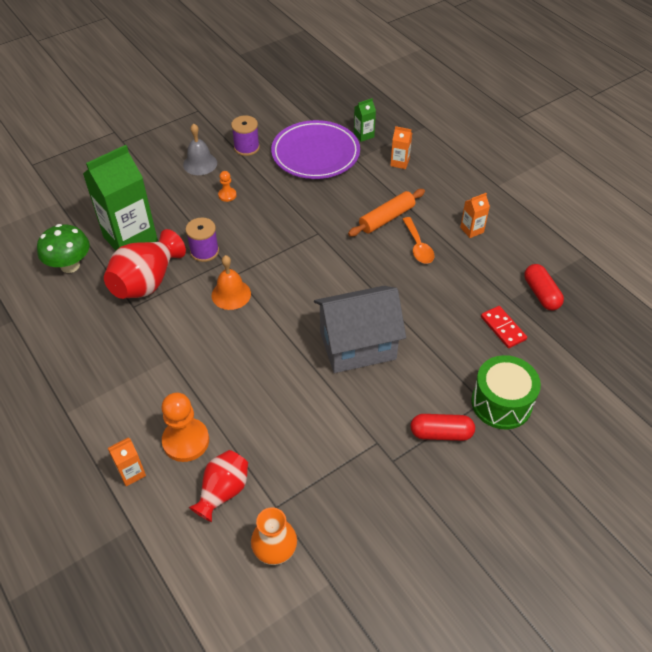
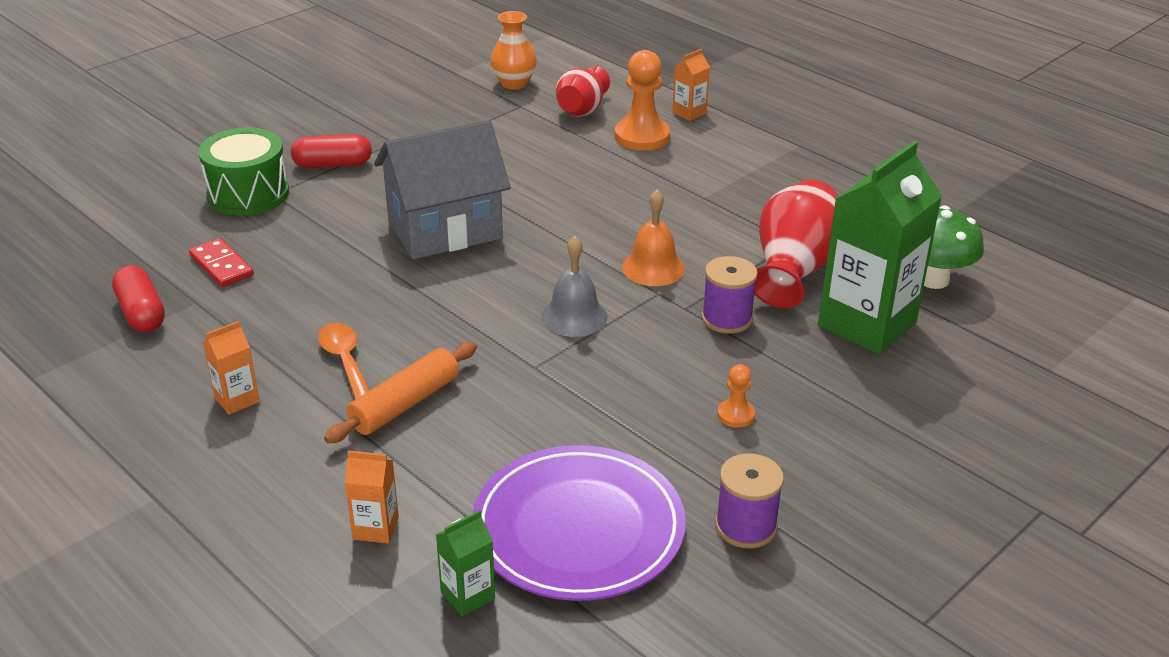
camera: 170 degrees right, 15 degrees down
(200, 164) = (829, 475): grey bell -> grey bell (574, 316)

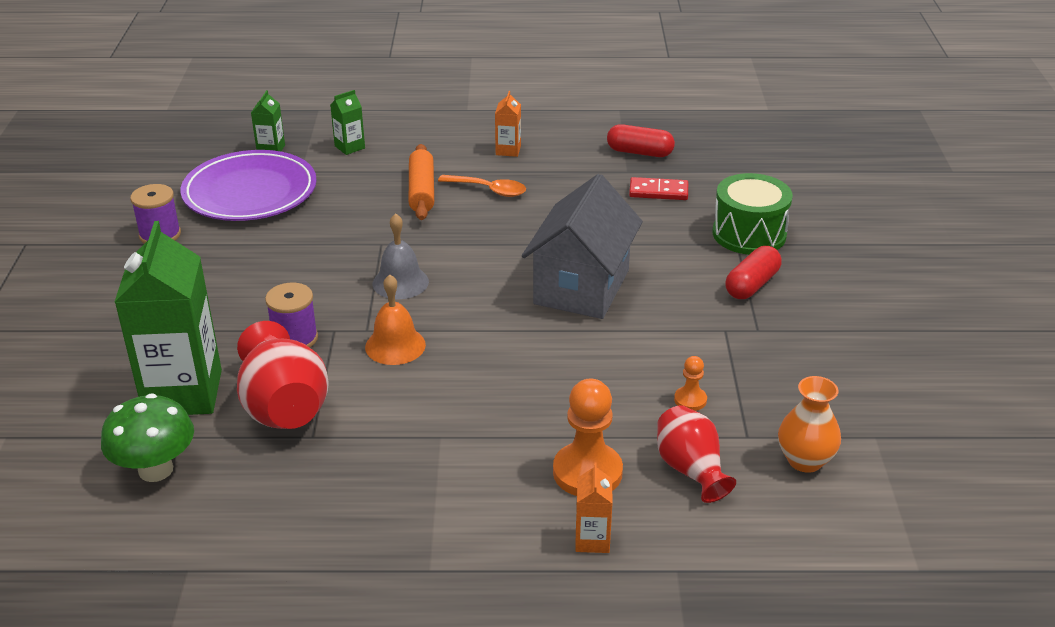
camera: 135 degrees right, 0 degrees up
(375, 528) = (349, 147): orange carton -> green carton
(735, 415) = (222, 282): orange pawn -> orange pawn (690, 400)

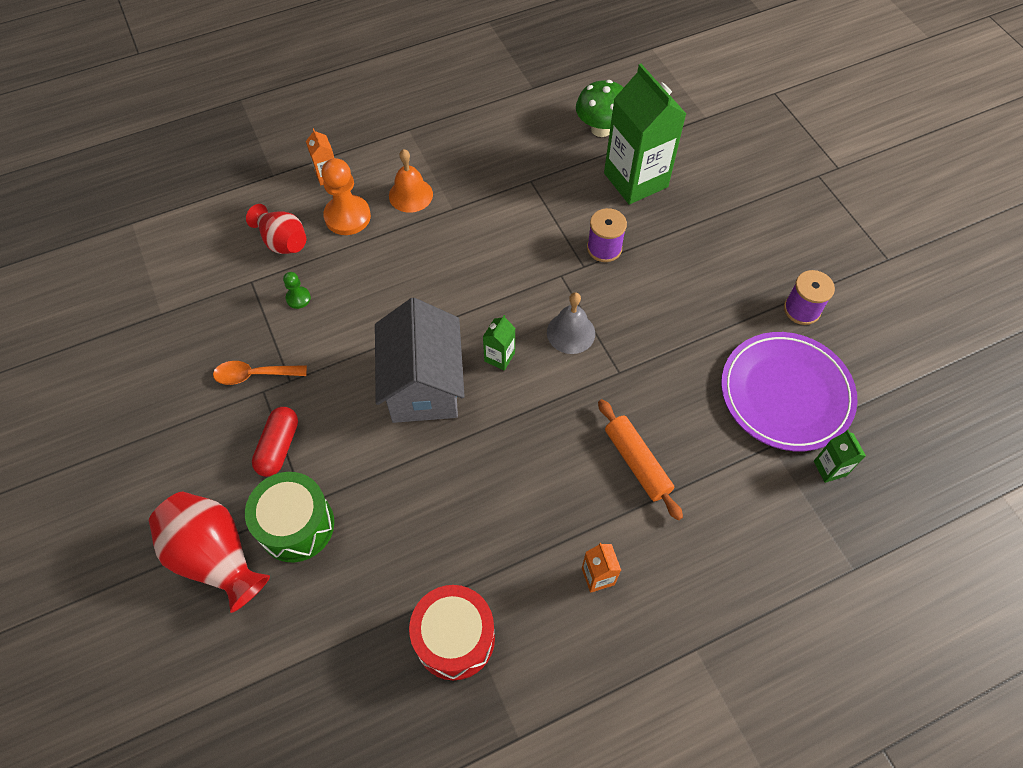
camera: 155 degrees right, 25 degrees up
(284, 407) = (564, 193): red vase -> red vase (215, 557)
(349, 147) = (760, 507): green carton -> green carton (499, 357)
(395, 345) = (530, 268): orange bell -> orange bell (410, 195)
(489, 190) = (575, 492): orange spoon -> orange spoon (254, 375)
(639, 152) = (454, 638): red capsule -> red drum
(658, 192) = (407, 563): red domino -> none
(690, 400) = (298, 298): orange pawn -> green pawn
(805, 460) = (208, 275): orange vase -> none

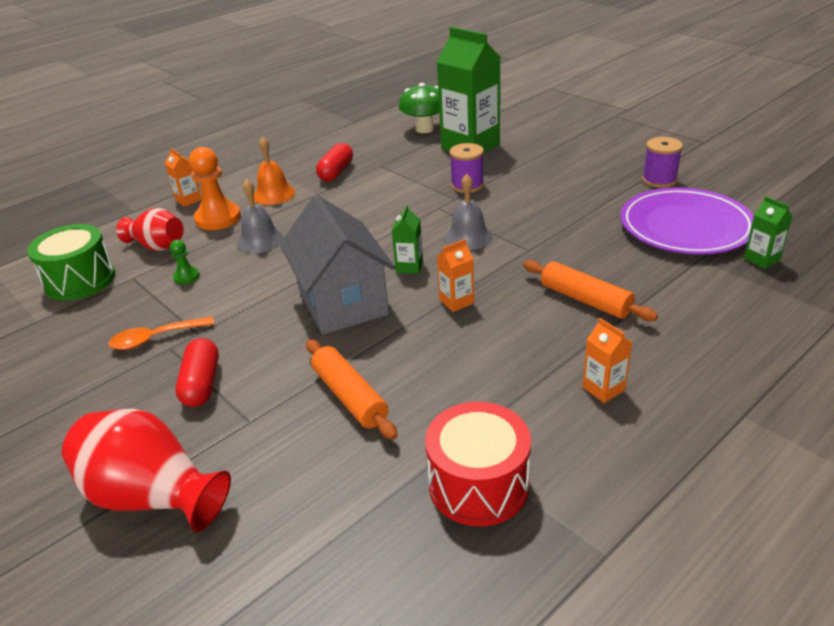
camera: 15 degrees left, 25 degrees down
(296, 525) = (245, 441): green drum -> green drum (80, 280)
(377, 266) = (260, 240): none -> grey bell
(391, 507) = (350, 396): none -> orange rolling pin
(483, 177) = (336, 172): none -> red capsule
(522, 422) = (456, 301): none -> orange carton

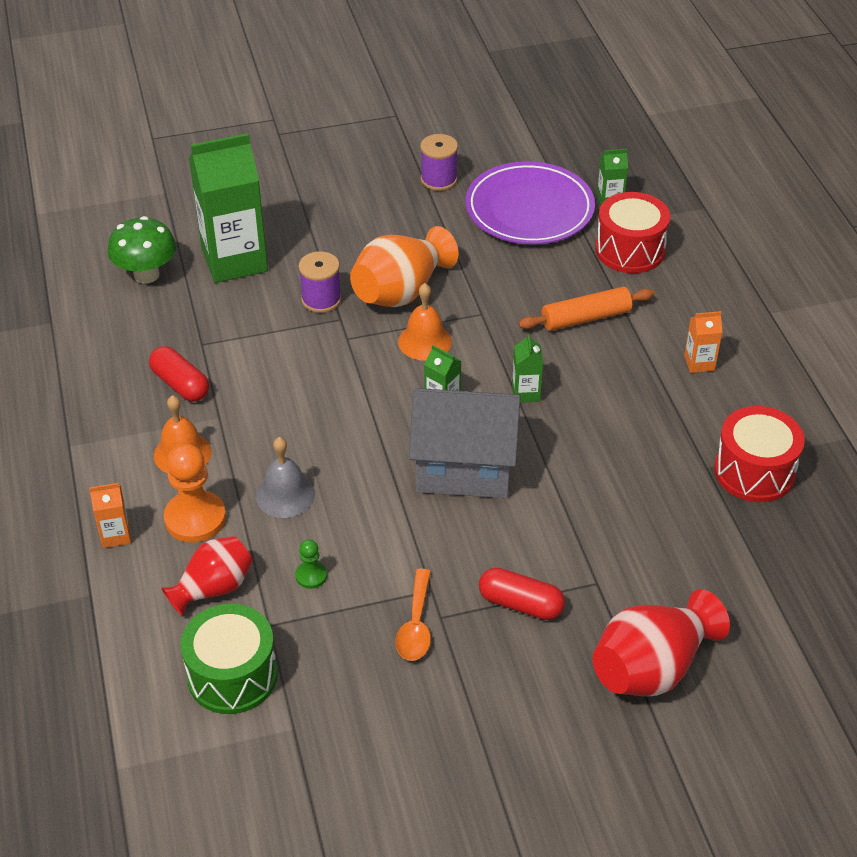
camera: 65 degrees left, 10 degrees up
(350, 396) = (609, 508): orange rolling pin -> none
(456, 301) = (526, 393): orange carton -> green carton
(468, 237) = (424, 341): grey bell -> orange bell
(512, 209) = (401, 291): none -> orange vase
(709, 293) = (630, 250): none -> red drum

